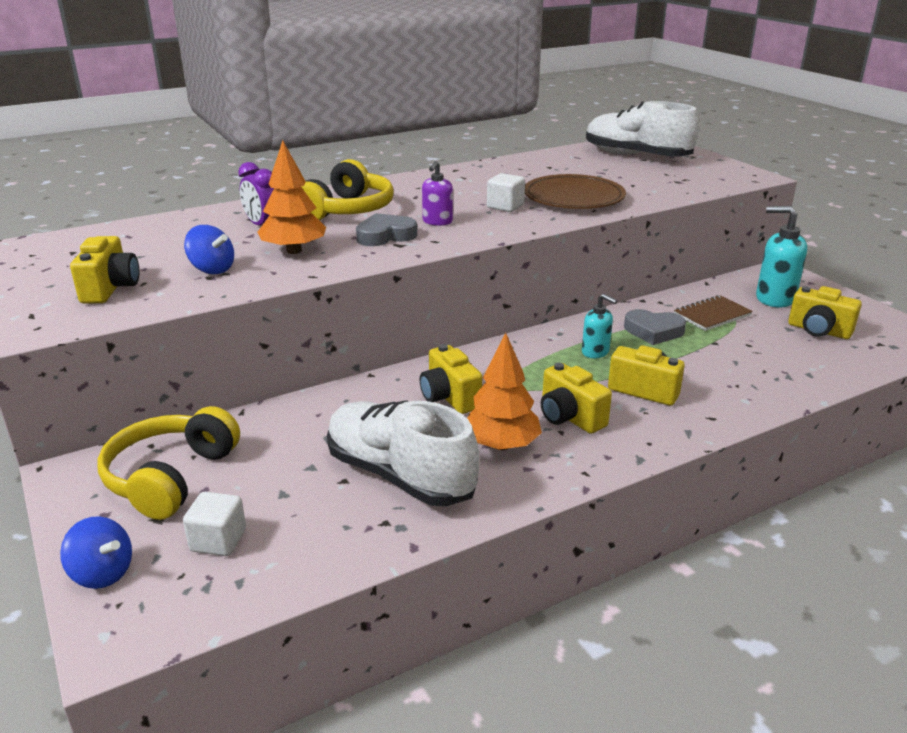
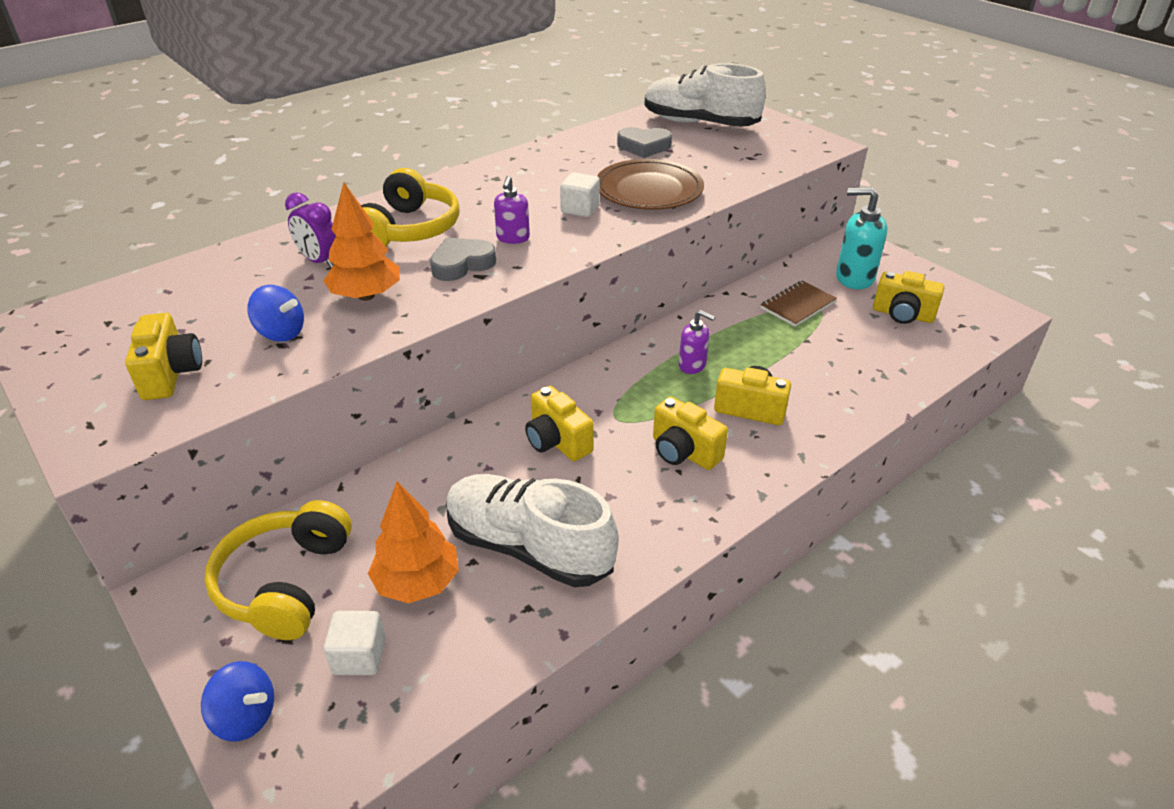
camera: 10 degrees left, 10 degrees up
(501, 445) = (623, 495): orange tree -> orange tree (417, 582)
(595, 352) = (692, 365): turquoise soap dispenser -> purple soap dispenser
(653, 331) = (744, 332): grey heart -> grey heart (644, 146)

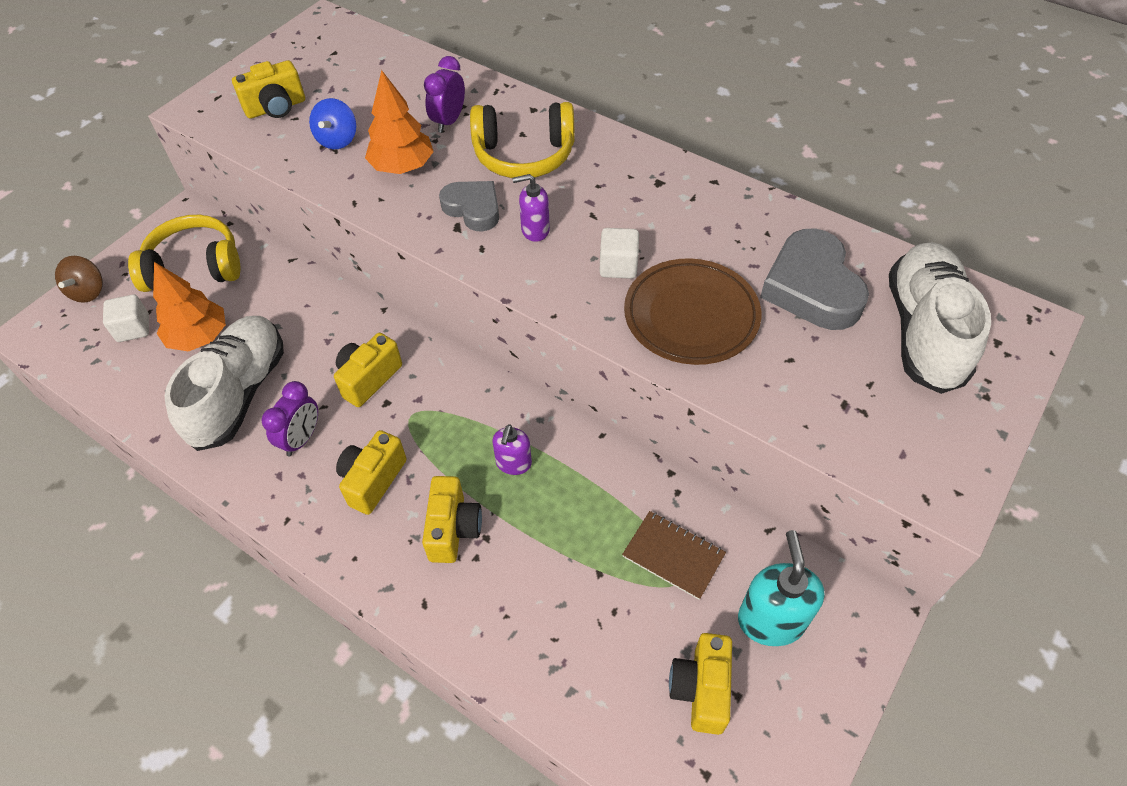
camera: 75 degrees right, 15 degrees up
(246, 717) = (88, 292): blue spinning top -> brown spinning top
(614, 499) = (302, 439): none -> purple clock
(644, 146) = (811, 287): grey heart -> grey heart, size x1.58

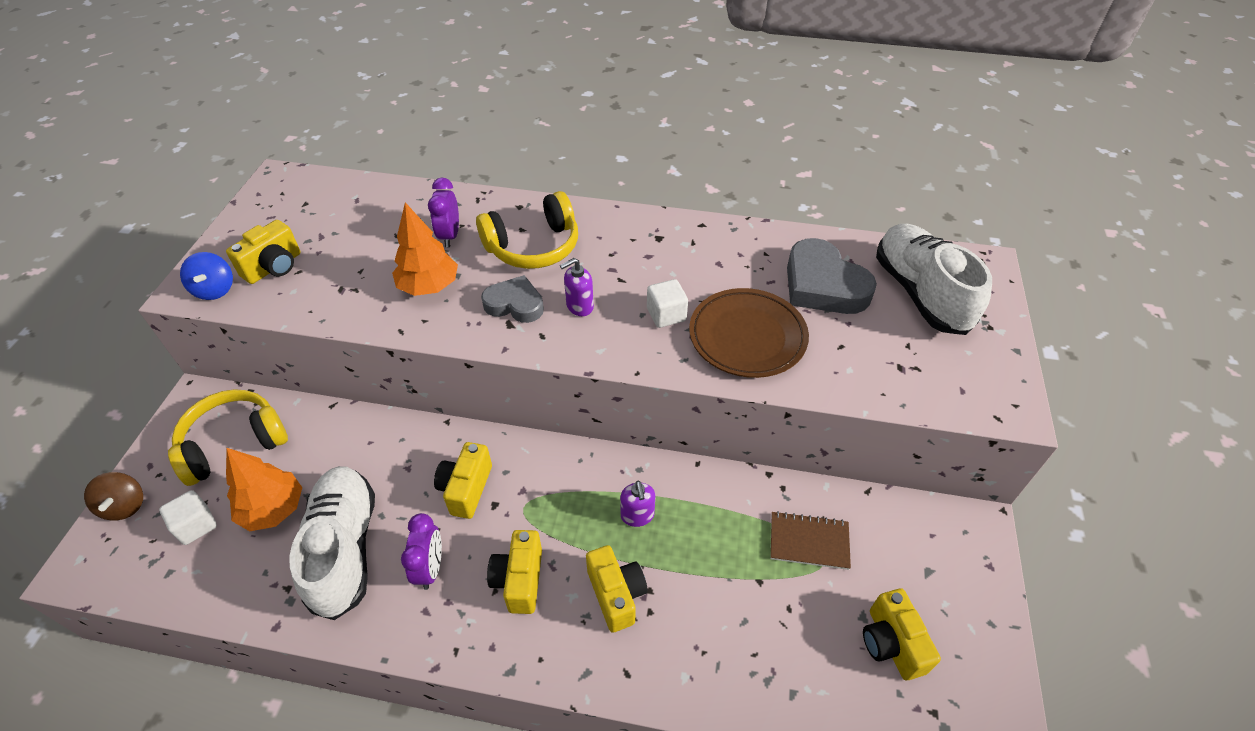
camera: 25 degrees left, 5 degrees down
(337, 140) = (353, 280): blue spinning top -> blue spinning top (215, 290)
(771, 620) = (909, 563): turquoise soap dispenser -> none

